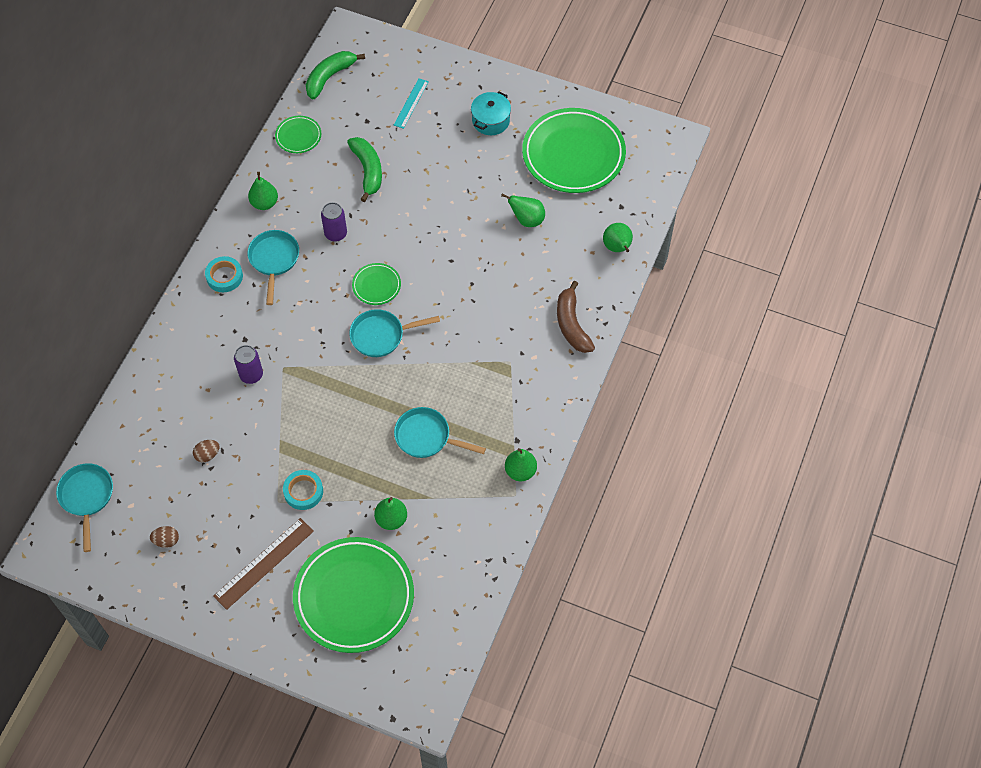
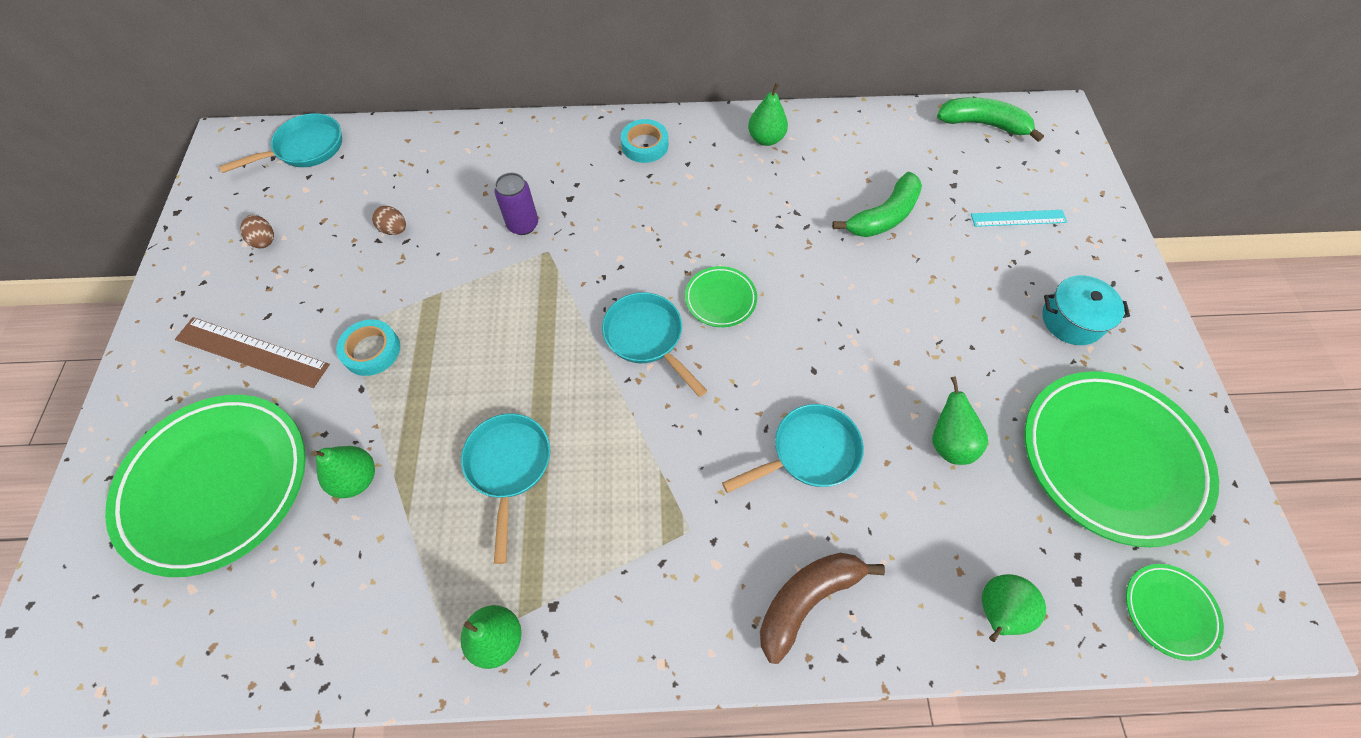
camera: 65 degrees right, 0 degrees up
(274, 260) = (693, 180): turquoise pan -> turquoise pan (809, 452)
(298, 136) = (878, 131): green plate -> green plate (1169, 611)
(336, 234) = (769, 223): purple can -> none

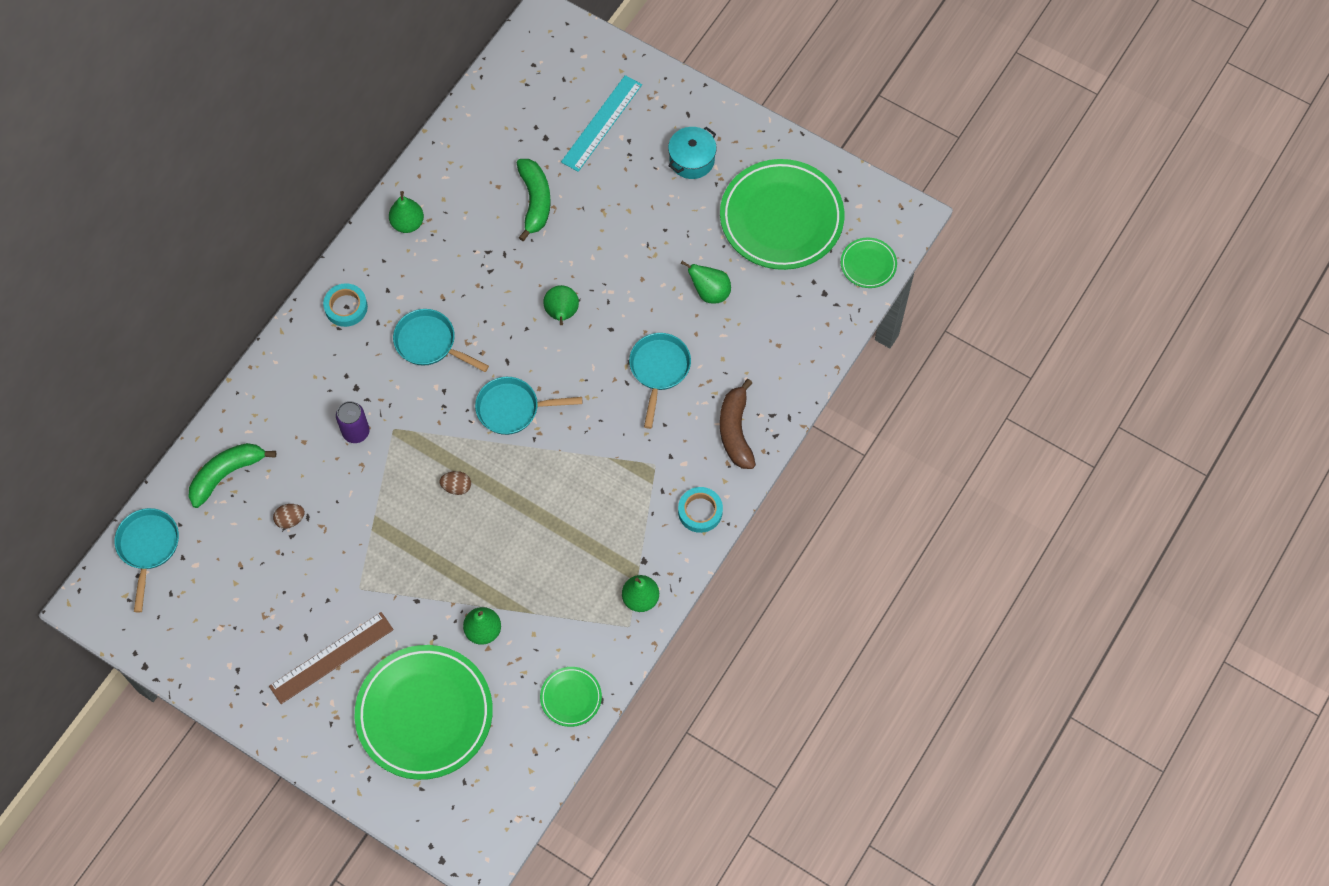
camera: 55 degrees left, 5 degrees up
(264, 240) = (228, 613): brown egg -> brown egg (456, 487)
(371, 350) = (390, 581): turquoise tape -> turquoise tape (700, 511)
(509, 467) = (541, 540): turquoise pan -> turquoise pan (430, 343)
(720, 299) = (518, 346): green plate -> green plate (571, 697)
(983, 124) = (512, 75): green banana -> green banana (227, 474)
(997, 612) = (809, 344): green pear -> green pear (562, 313)
(1018, 218) = (602, 123): turquoise ruler -> turquoise ruler, size x1.56

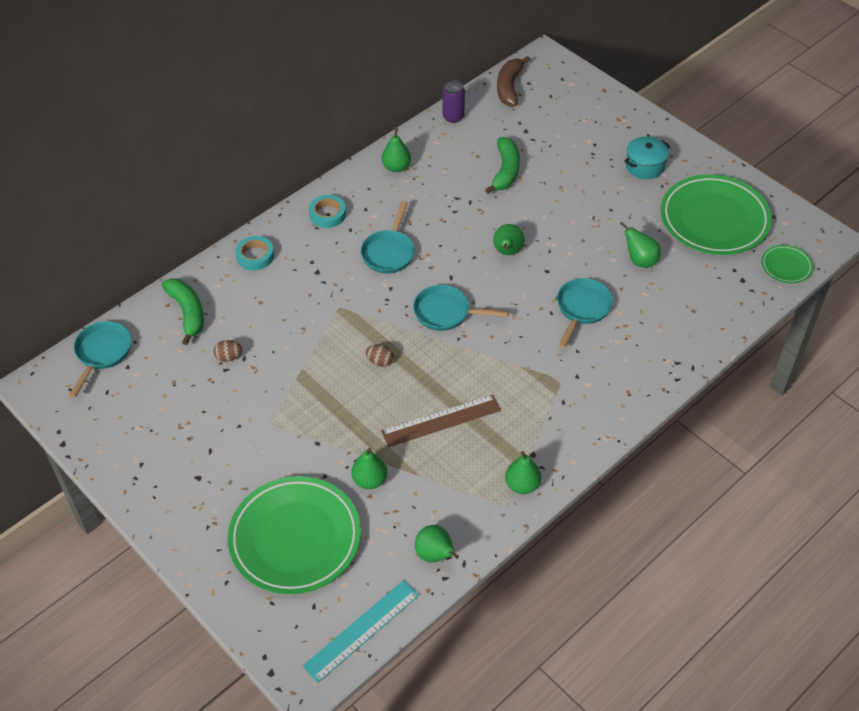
camera: 15 degrees right, 15 degrees down
(227, 474) = (187, 313): green banana -> green banana turned 90 degrees clockwise
(331, 657) = (226, 472): brown ruler -> brown ruler (441, 420)
(356, 432) = (306, 303): purple can -> purple can (453, 117)
(430, 343) = (389, 252): turquoise pan -> turquoise pan turned 120 degrees counterclockwise
(571, 697) = (435, 555): green plate -> green pear
(602, 123) = (575, 129): turquoise ruler -> turquoise ruler (362, 630)
(700, 511) = (594, 425): turquoise tape -> turquoise tape (255, 256)
(735, 431) = (641, 368): brown banana -> brown banana (509, 87)

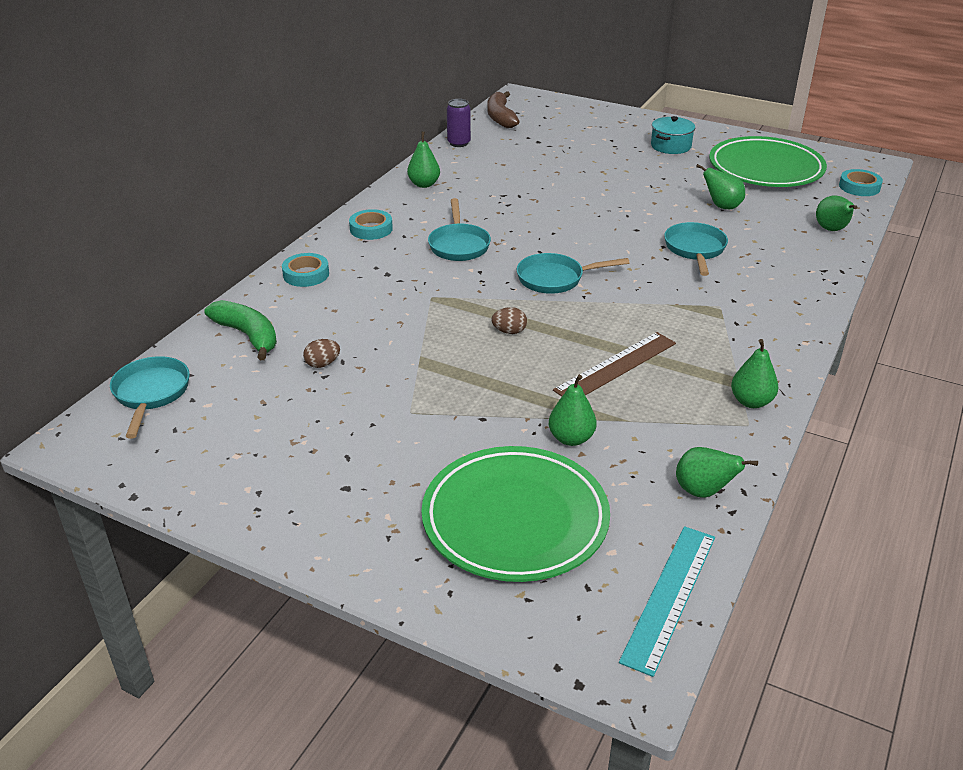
camera: 20 degrees left, 15 degrees down
(505, 171) = (539, 169): green banana -> none
(507, 252) = (585, 223): green pear -> green pear (832, 230)
(786, 266) = (859, 187): green plate -> turquoise tape

